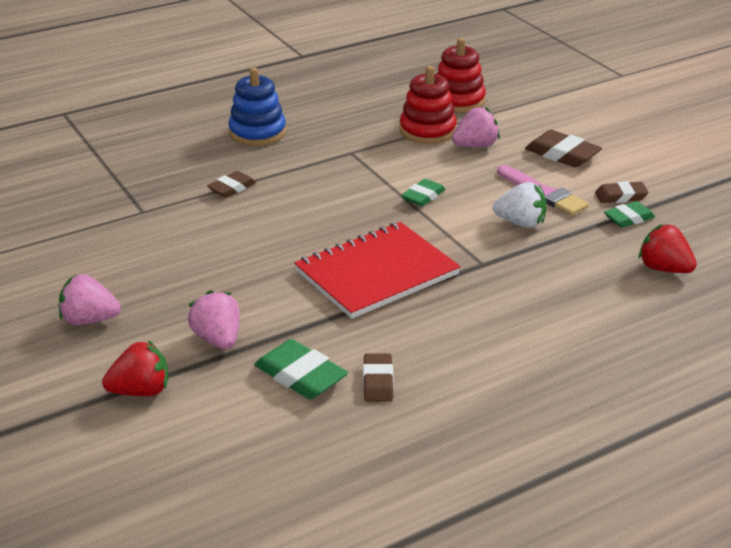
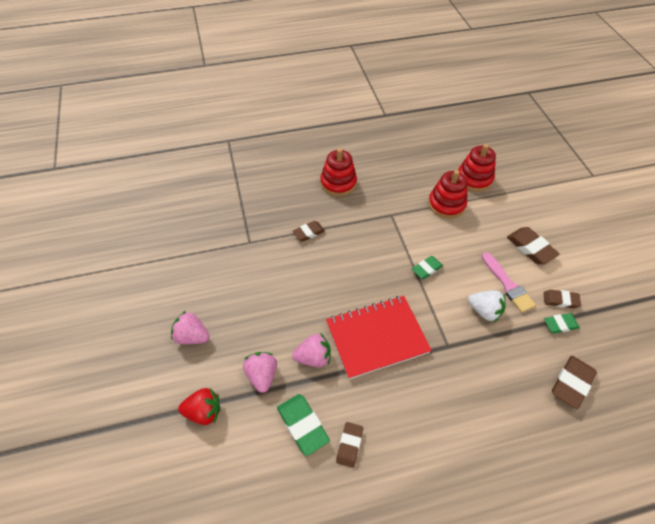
camera: 15 degrees right, 20 degrees up
(257, 132) = (338, 183): blue stacking toy -> red stacking toy
(475, 146) = (474, 226): pink strawberry -> pink strawberry (313, 357)
(664, 269) = (571, 383): red strawberry -> brown eraser

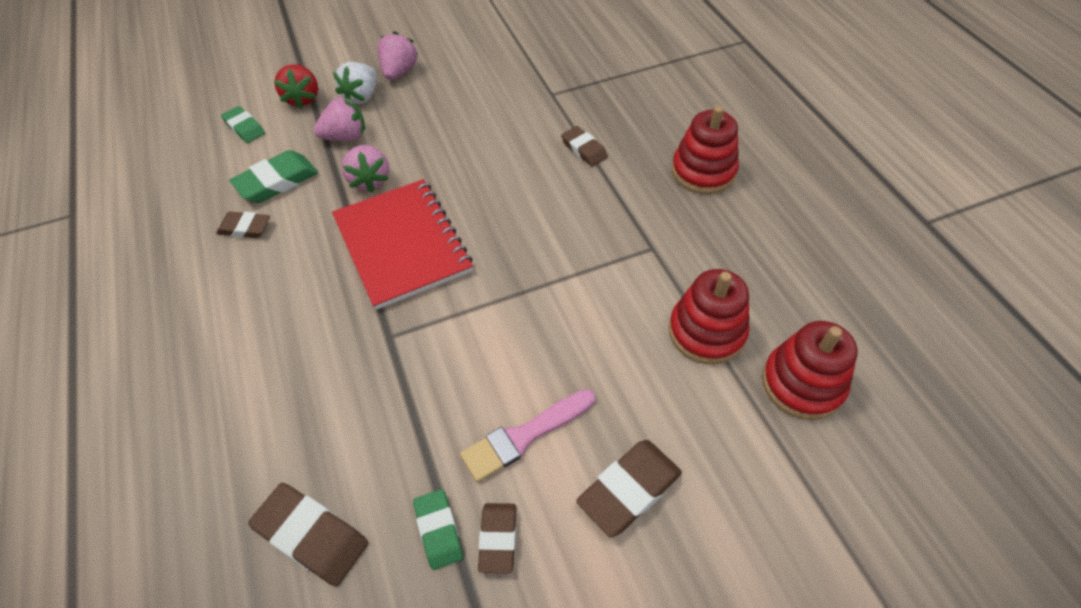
camera: 85 degrees right, 0 degrees up
(426, 269) = (540, 303): green eraser -> green eraser (244, 128)
(484, 311) = (460, 392): white strawberry -> white strawberry (362, 96)

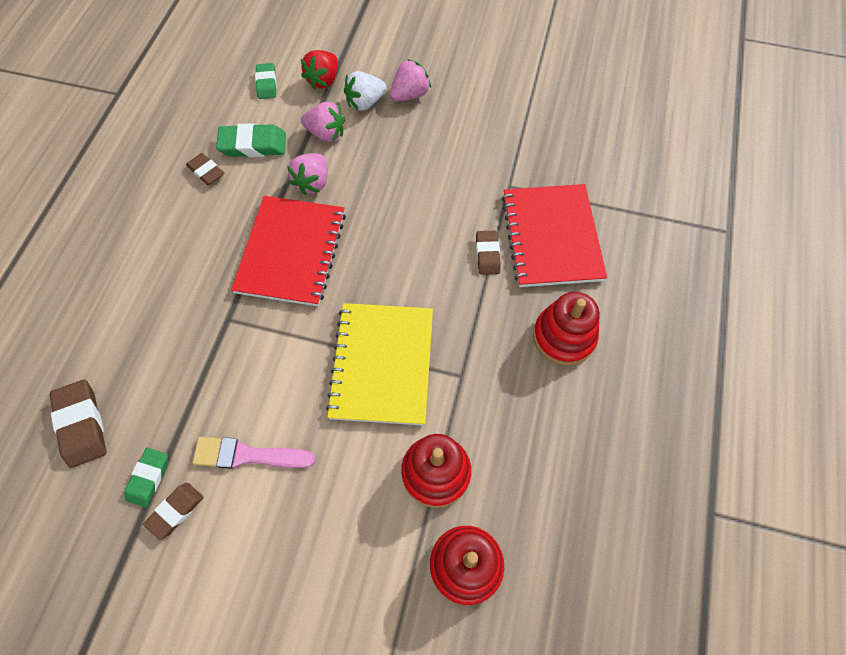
camera: 35 degrees right, 10 degrees up
(577, 280) = (382, 364): none -> yellow notebook
(622, 110) = (551, 237): none -> red notebook
(629, 489) = (278, 544): brown eraser -> none

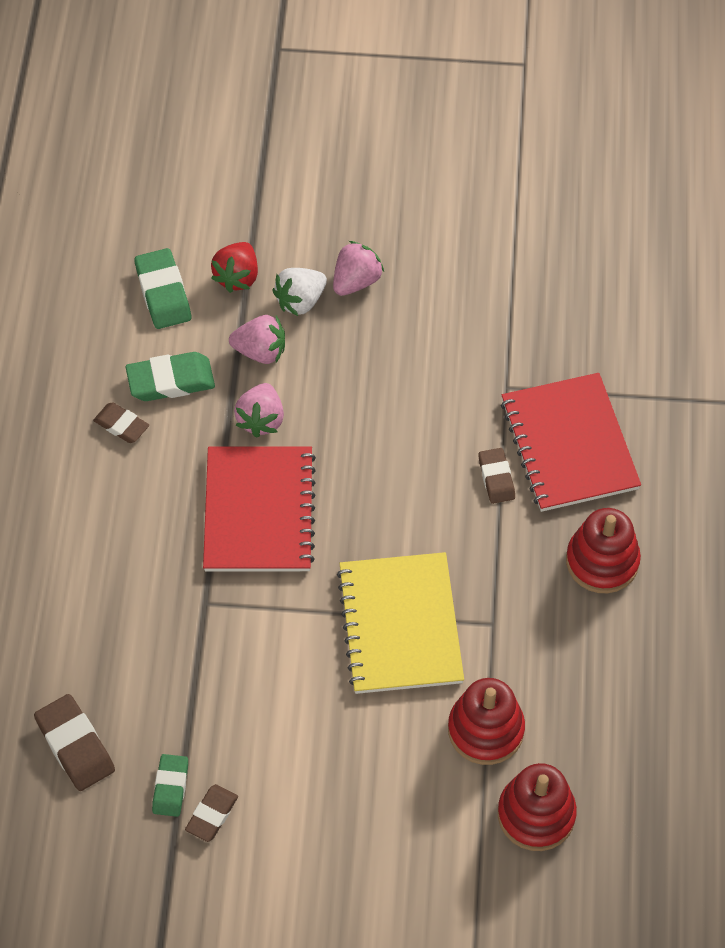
camera: 10 degrees left, 5 degrees down
(248, 455) = (274, 746): pink brush -> none
(266, 84) = (163, 293): green eraser -> green eraser, size x1.55

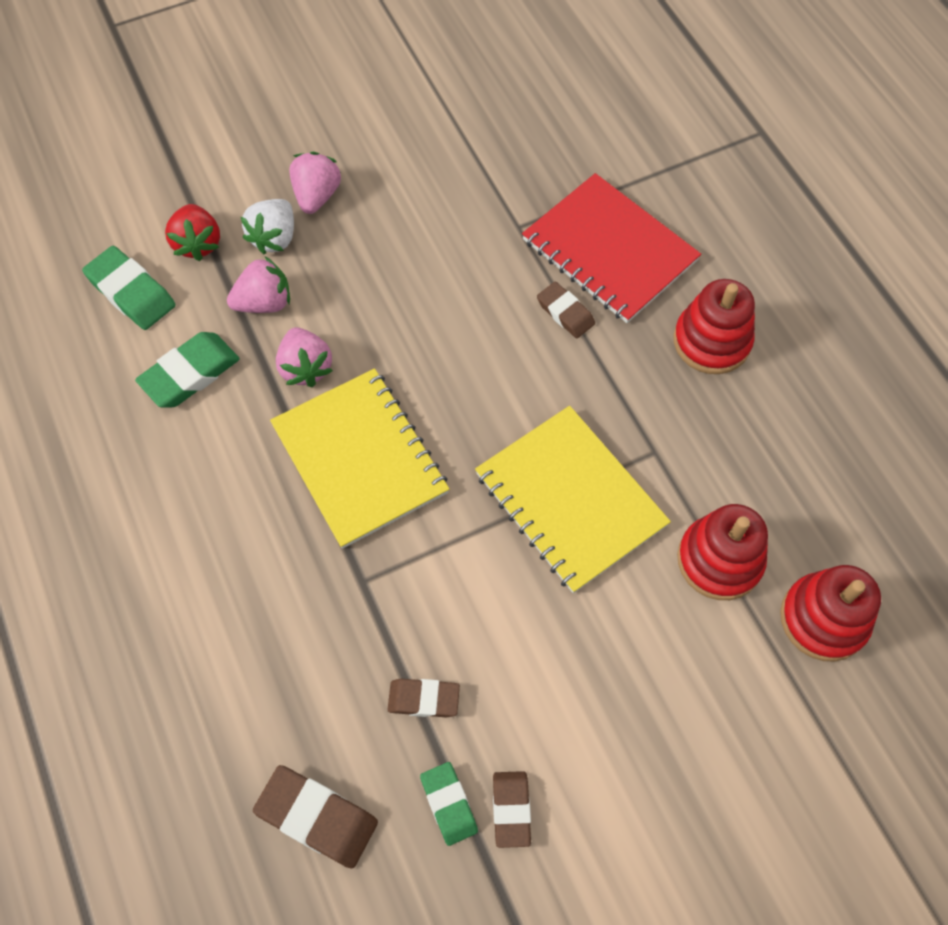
camera: 30 degrees left, 5 degrees up
(121, 425) = (165, 443): brown eraser -> brown eraser (423, 699)
(259, 511) = (359, 459): red notebook -> yellow notebook

